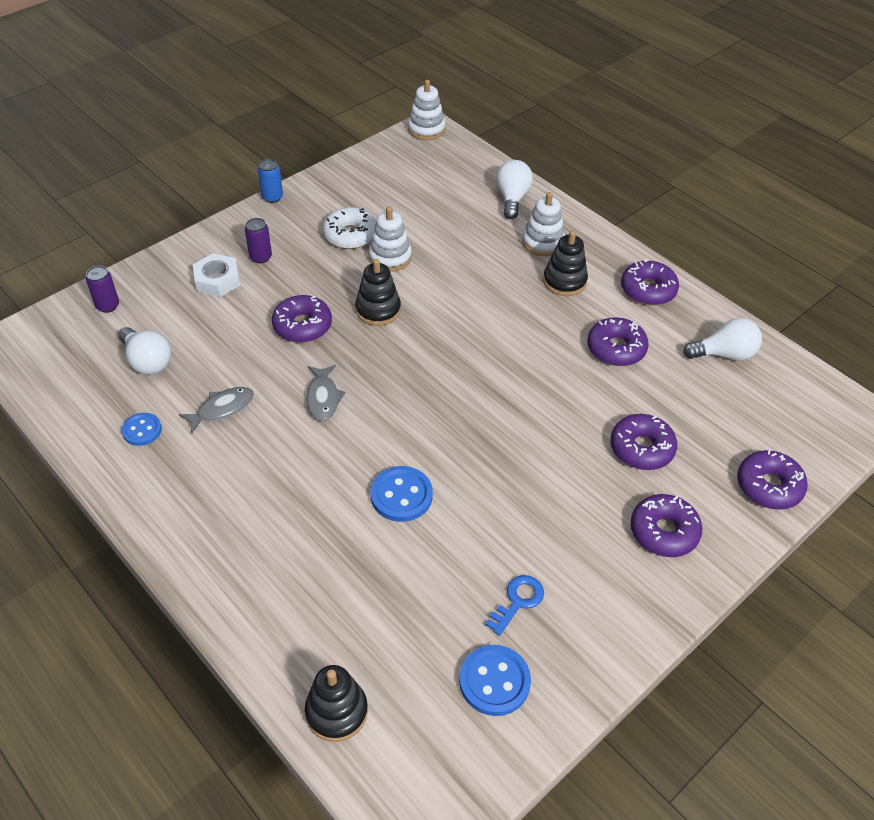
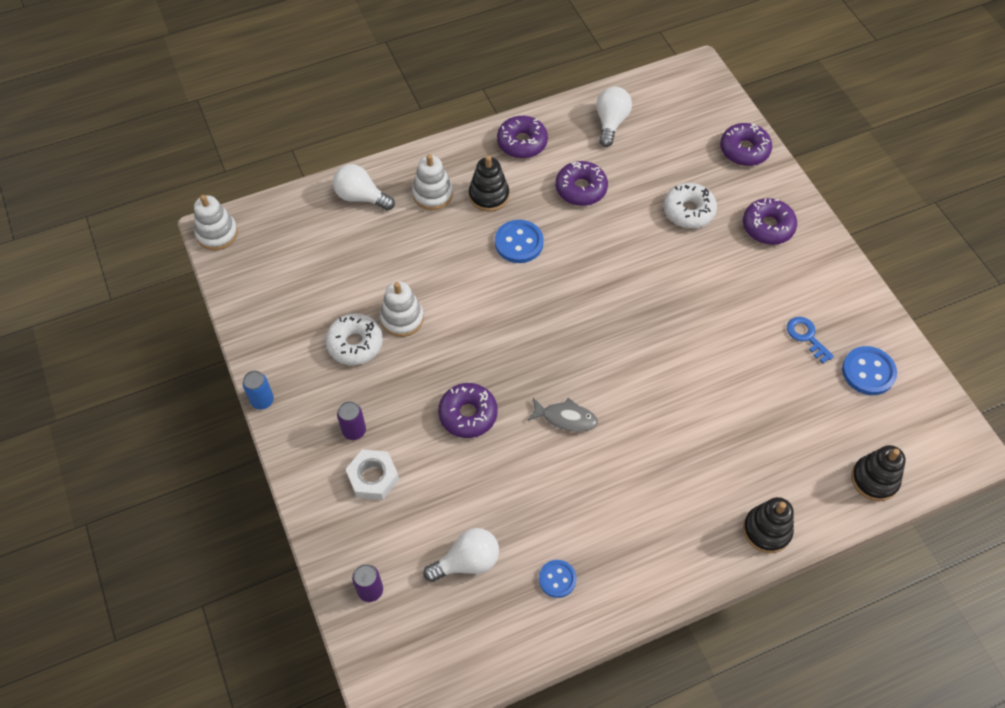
camera: 70 degrees left, 10 degrees up
(222, 409) = (552, 504): grey fish -> none
(378, 310) = (470, 347): black stacking toy -> black stacking toy (766, 530)
(401, 495) = (690, 386): blue button -> blue button (519, 243)
(641, 448) = (688, 211): purple donut -> white donut

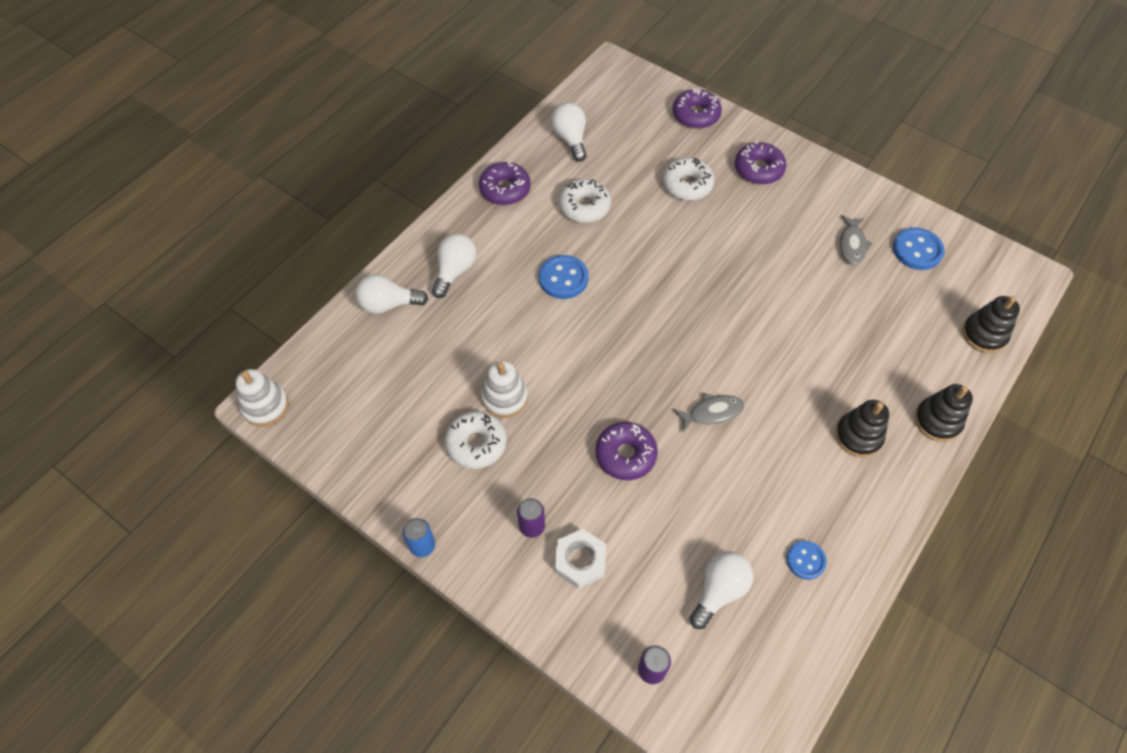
camera: 30 degrees left, 0 degrees up
(432, 194) = (455, 271): white stacking toy -> white light bulb
(489, 195) = (507, 249): black stacking toy -> black stacking toy (858, 436)
(581, 189) = (584, 207): purple donut -> white donut
(806, 337) = (852, 245): blue key -> grey fish

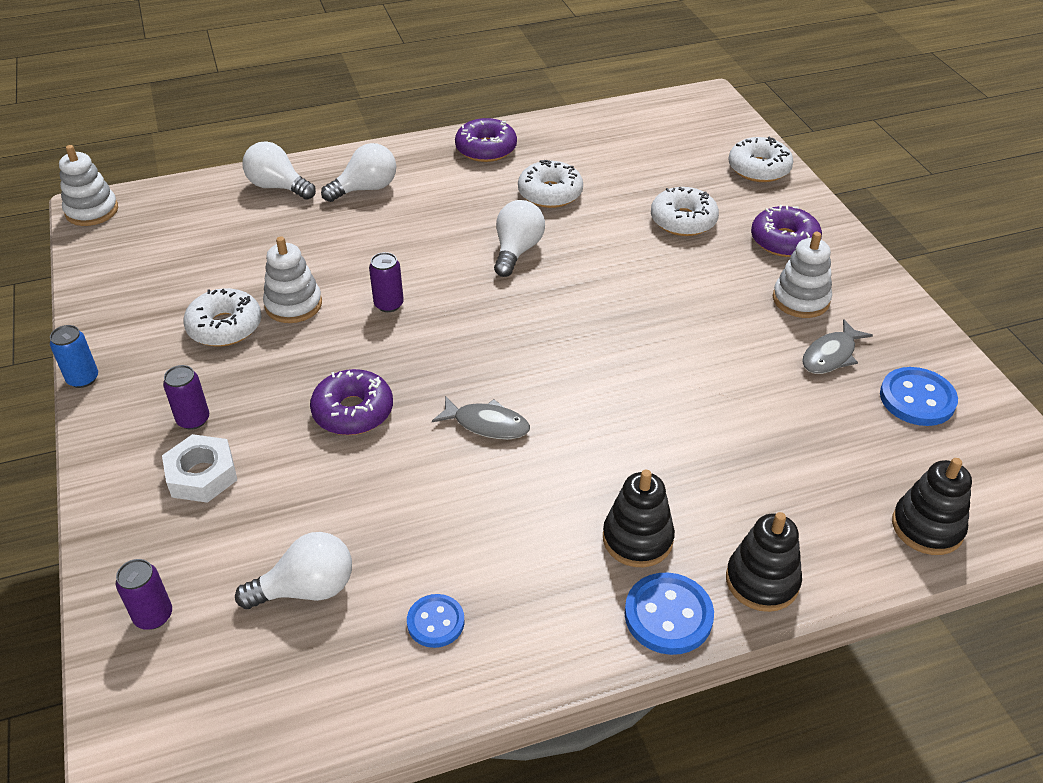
camera: 35 degrees right, 15 degrees down
(563, 278) = (462, 239): blue button -> blue button (668, 615)
(567, 360) = (389, 304): none -> purple can
(570, 139) = (597, 137): white light bulb -> white light bulb (517, 251)
(695, 115) = (759, 169): purple donut -> white donut
(804, 212) = (800, 300): none -> white stacking toy

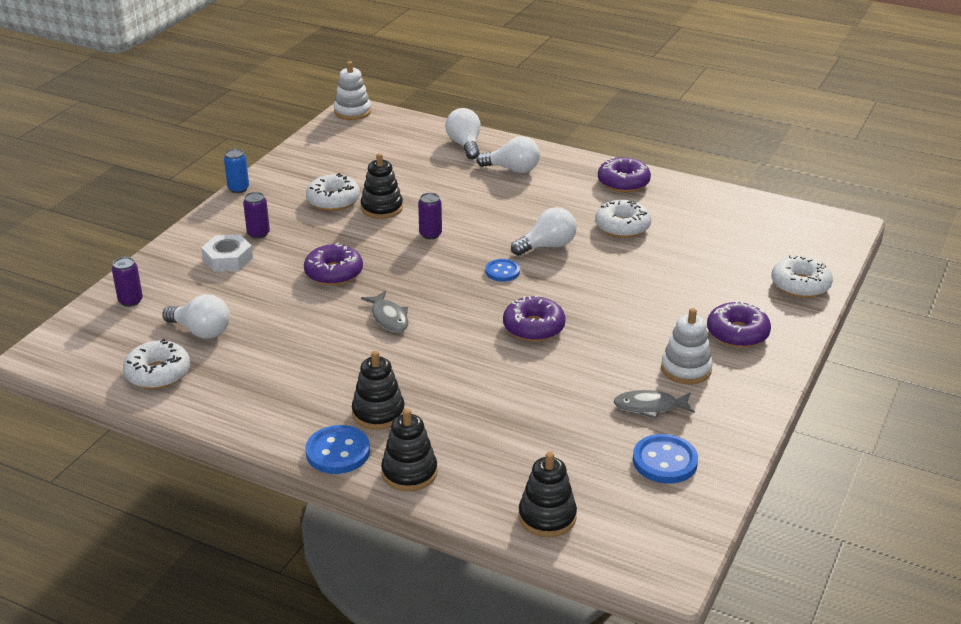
camera: 45 degrees right, 10 degrees down
(293, 305) = (382, 208): white stacking toy -> black stacking toy
(435, 622) = (232, 380): blue button -> blue button (502, 271)
(629, 342) = (533, 327): none -> purple donut
(683, 220) = (685, 286): white donut -> white donut (158, 373)

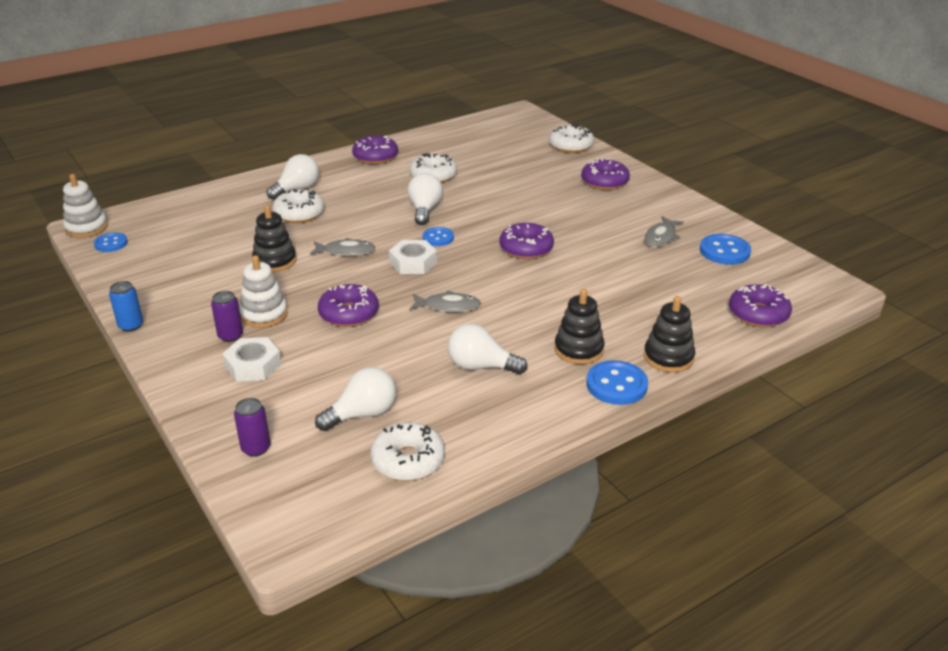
camera: 60 degrees left, 0 degrees up
(333, 200) = (228, 280): white donut -> white donut (299, 214)
(340, 131) = (111, 244): none -> blue button
(430, 234) = (346, 251): purple can -> grey fish
(445, 274) = (413, 263): none -> white nut
(465, 145) = (229, 196): white light bulb -> white light bulb (481, 366)
(547, 517) = (758, 314): black stacking toy -> purple donut
(686, 369) = (629, 211): white stacking toy -> white stacking toy (264, 314)

